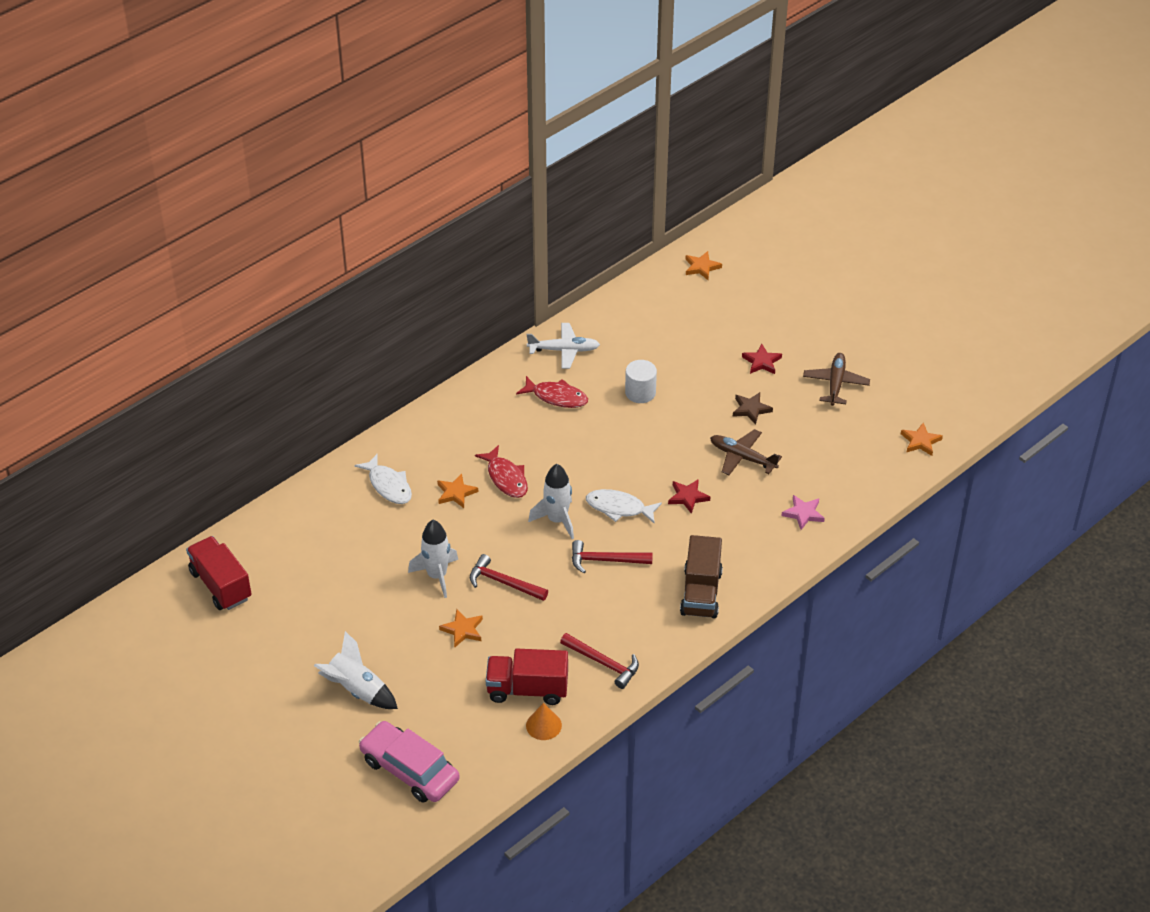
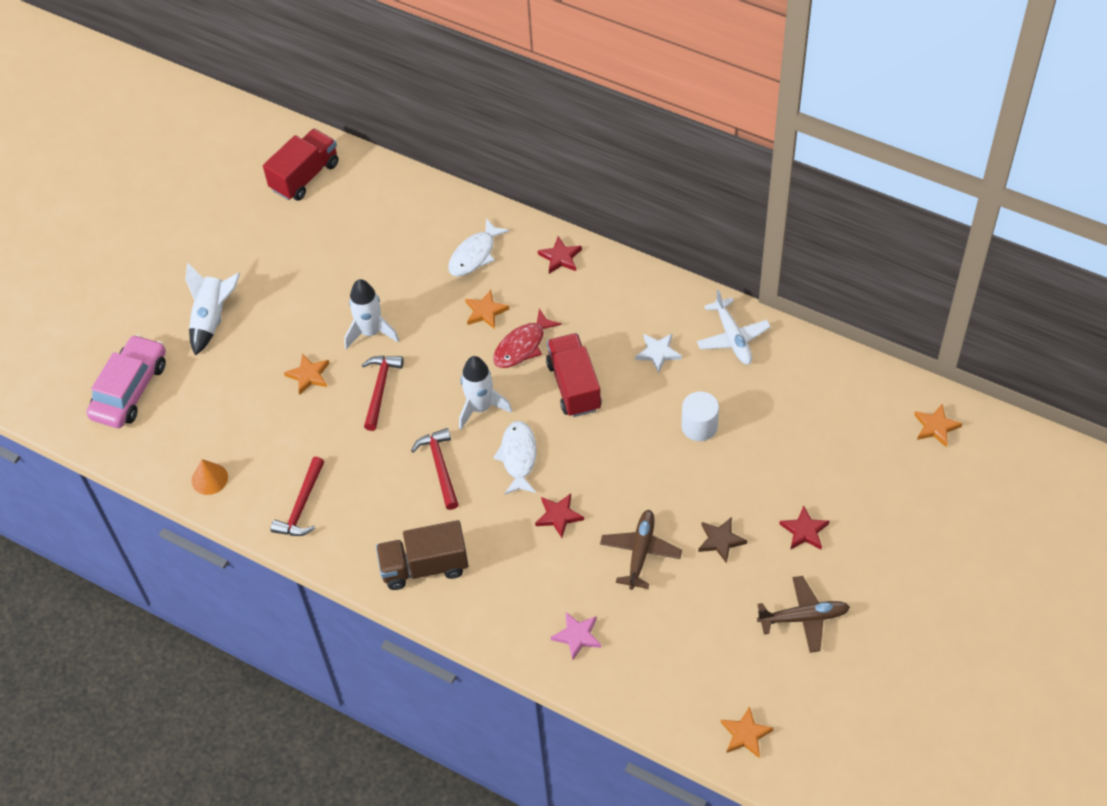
camera: 75 degrees right, 10 degrees up
(424, 431) = (560, 257): none -> red star
(527, 689) = (250, 451): red truck -> red truck (574, 386)
(556, 397) = (658, 353): red fish -> white star

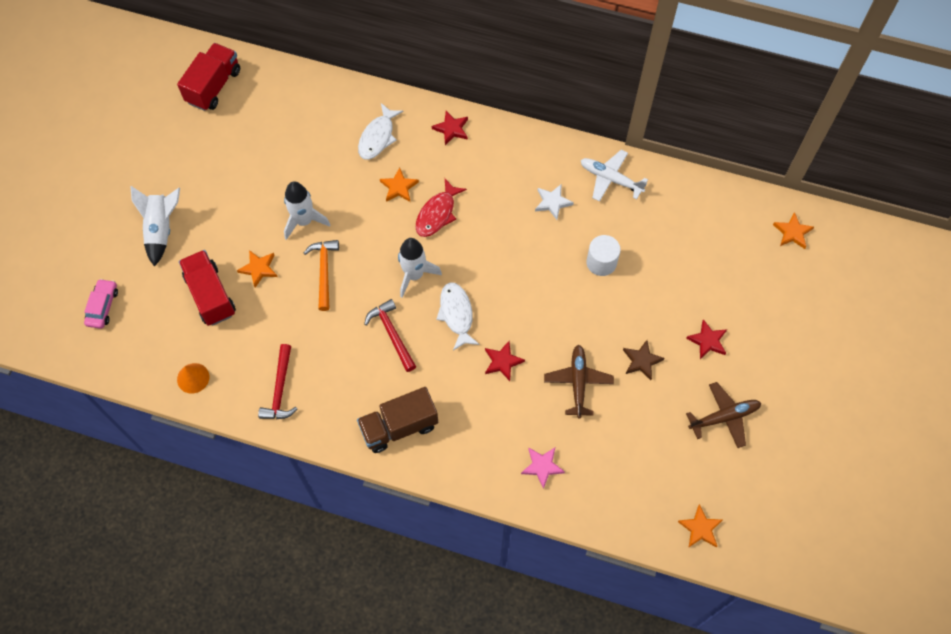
camera: 15 degrees left, 10 degrees up
(130, 389) = (103, 306): pink car -> pink car, size x0.56
(380, 389) = (324, 271): red hammer -> orange hammer
(574, 386) = (489, 243): red truck -> red truck (210, 295)
(732, 337) = (611, 179): white plane -> white plane turned 150 degrees clockwise

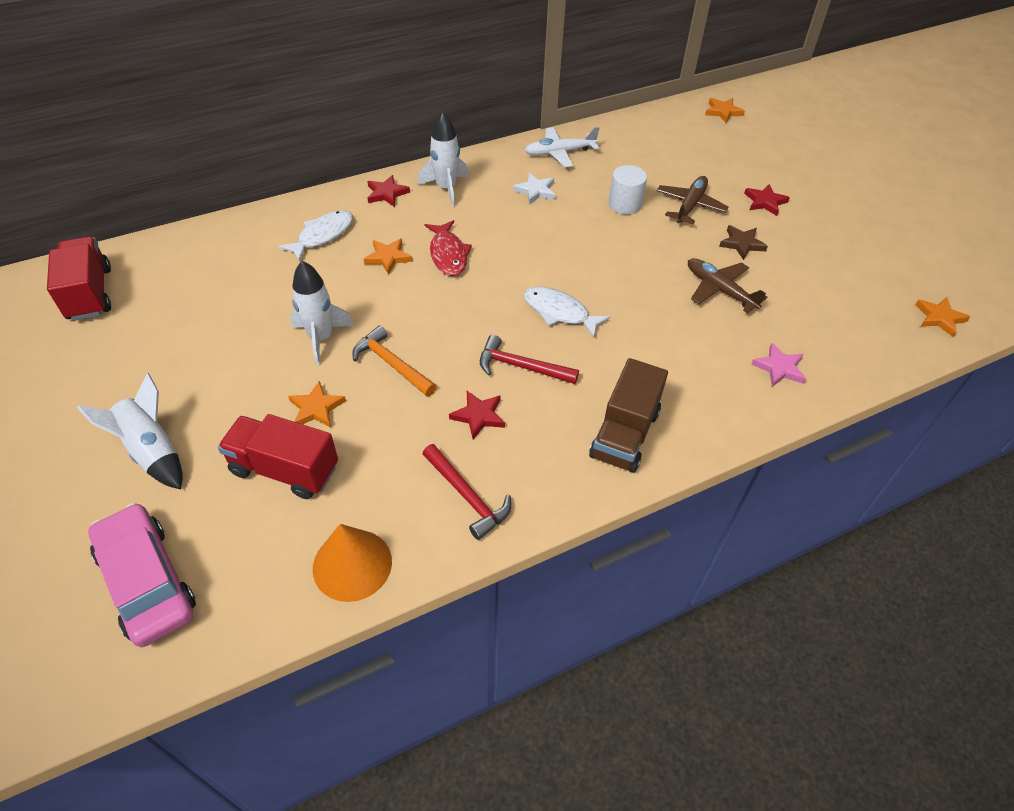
camera: 45 degrees left, 15 degrees down
(103, 306) = (147, 581): pink car -> pink car, size x1.78
(193, 378) = (352, 564): orange cone -> orange cone, size x1.56
(378, 137) = (322, 235): white fish -> white fish turned 120 degrees counterclockwise
(414, 275) = (484, 309): white rocket -> white rocket (446, 189)
(502, 362) = (643, 318): red star -> red star (478, 416)
(723, 417) = (844, 238): brown plane -> brown plane (689, 206)

